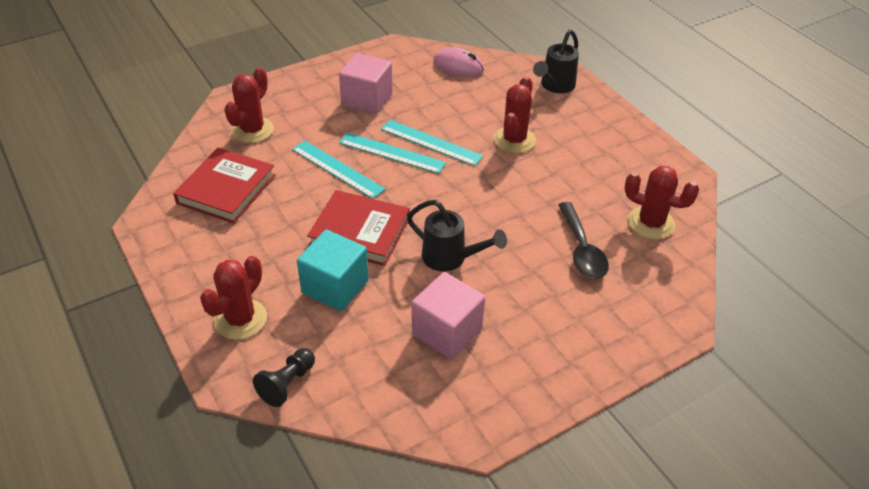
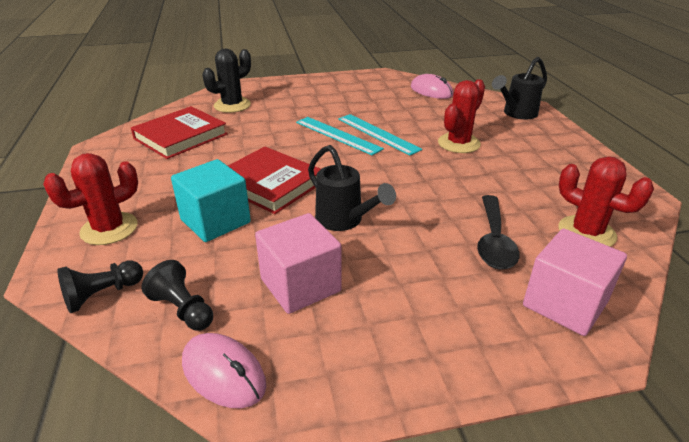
camera: 20 degrees right, 10 degrees down
(252, 130) = (232, 105): red cactus -> black cactus
(337, 169) = (282, 138): turquoise ruler -> none
(365, 378) = (183, 309): none -> black pawn
(367, 100) = (339, 100): pink cube -> pink cube (564, 304)
(430, 419) = (223, 373): none -> pink mouse

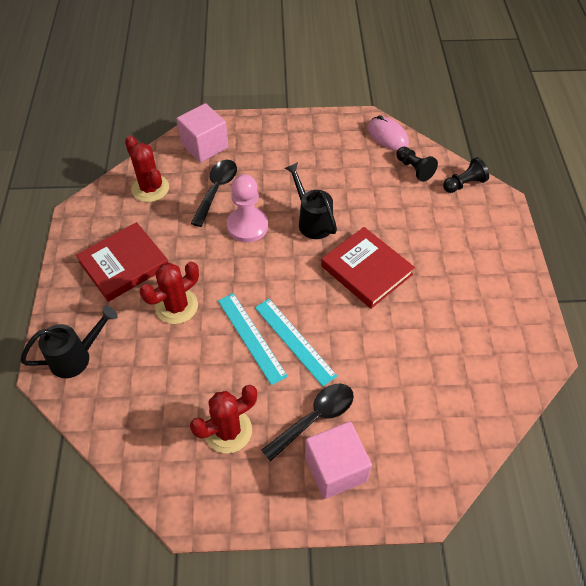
camera: 170 degrees left, 20 degrees up
(109, 229) = (483, 236): red cactus -> red cactus (228, 431)
(180, 136) = (464, 364): red book -> red book (124, 264)
(215, 221) = (406, 233): turquoise cube -> none
(232, 105) = (417, 436): black cactus -> none
(300, 285) = (348, 175): pink cube -> pink cube (335, 468)
(311, 106) = (315, 418): none -> black spoon
(426, 207) = (247, 226): none -> pink pawn
(431, 91) = (144, 438): pink mouse -> none

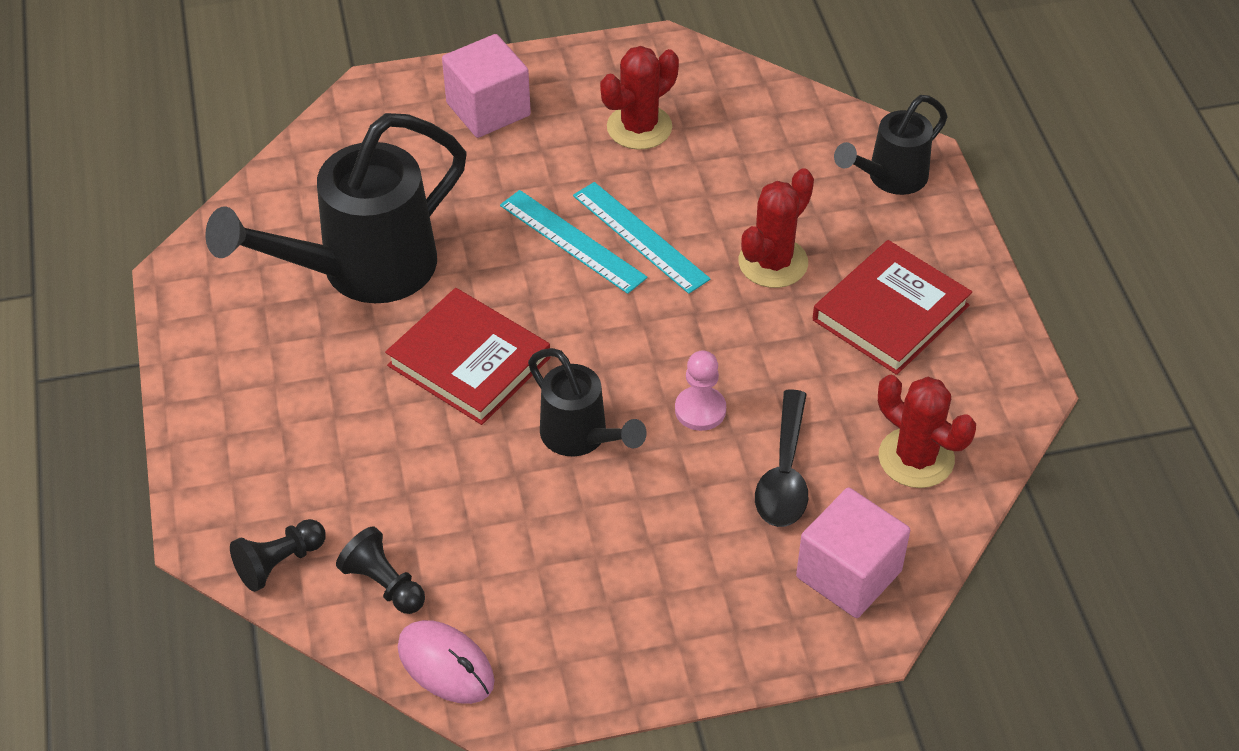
camera: 170 degrees right, 5 degrees down
(247, 226) = (700, 410): pink pawn -> pink pawn, size x0.66
(315, 418) = (524, 155): black spoon -> none
(429, 339) = (360, 271): none -> black watering can

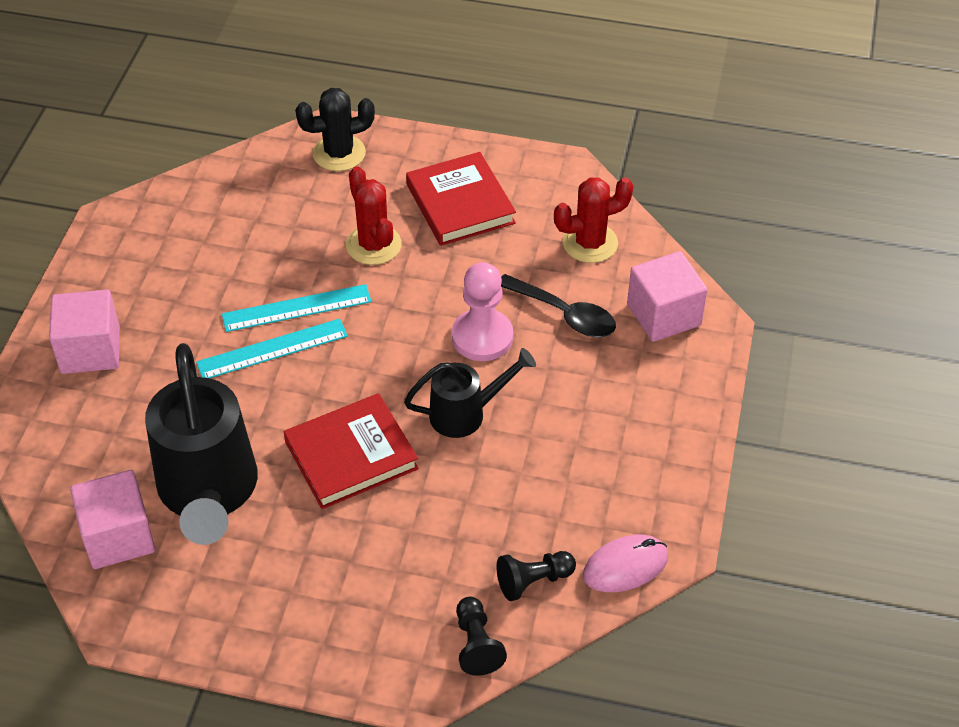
camera: 65 degrees left, 0 degrees up
(278, 228) = (118, 536): none -> pink cube
(639, 127) = (184, 266): red cactus -> none
(700, 410) = (482, 337): pink pawn -> pink pawn, size x1.52
(889, 178) = (339, 153): black watering can -> black cactus

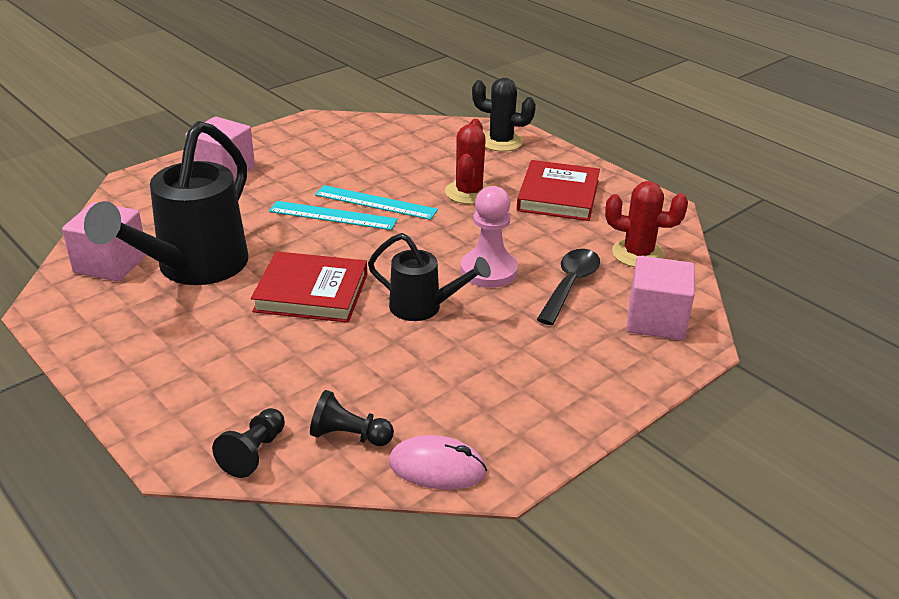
camera: 35 degrees right, 15 degrees down
(564, 314) = (570, 285): black spoon -> black spoon turned 135 degrees counterclockwise

